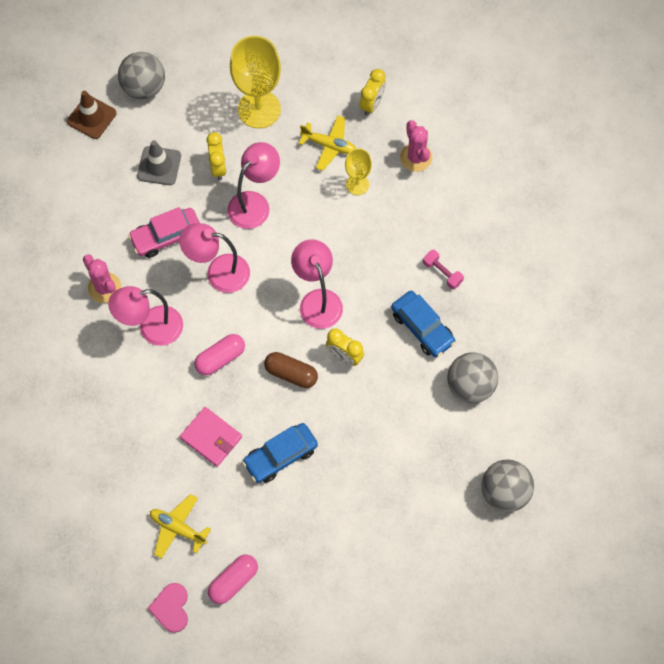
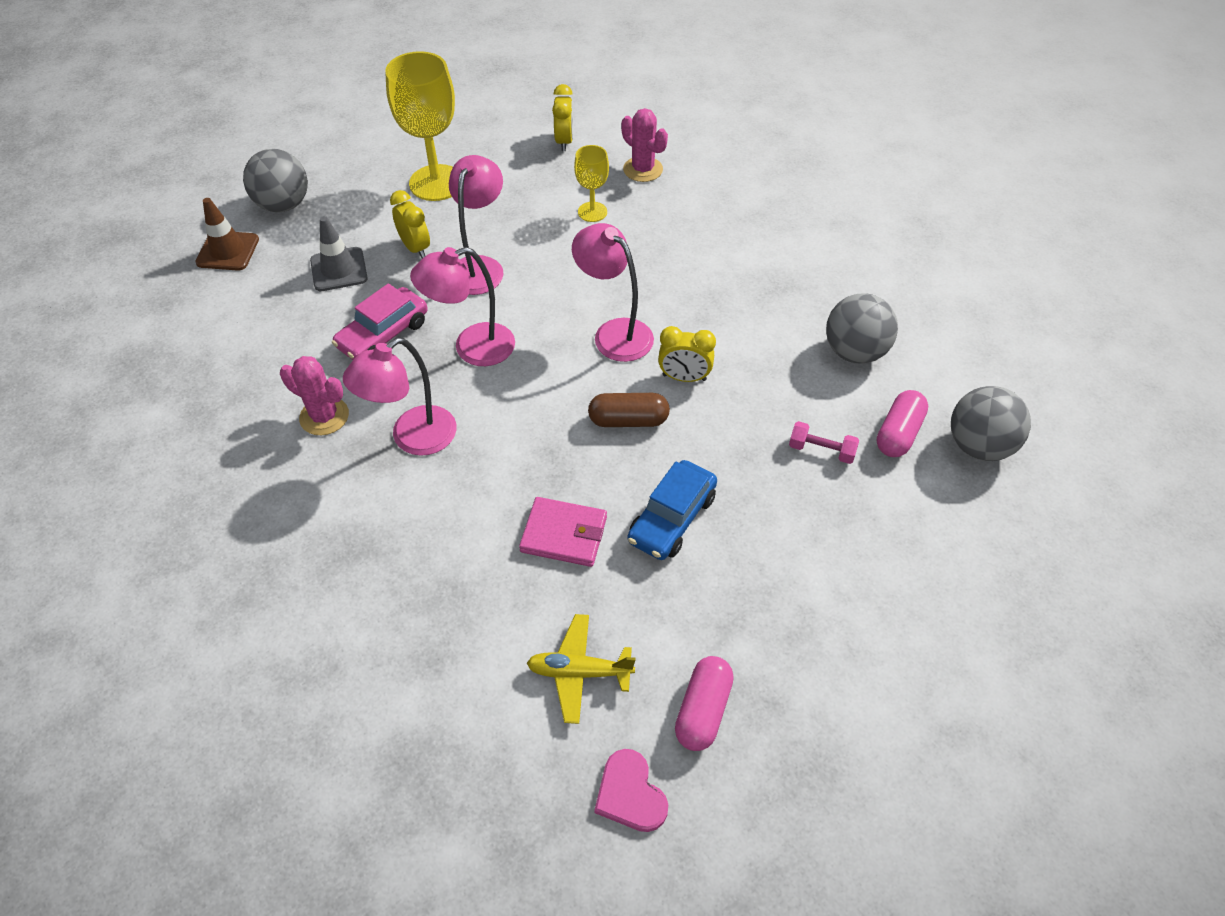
camera: 25 degrees left, 15 degrees down
(220, 358) = (525, 437): pink capsule -> pink capsule (898, 433)
(329, 145) = (537, 189): yellow plane -> none
(422, 328) = (758, 316): blue car -> none
(442, 273) = (743, 258): pink dumbbell -> pink dumbbell (821, 450)

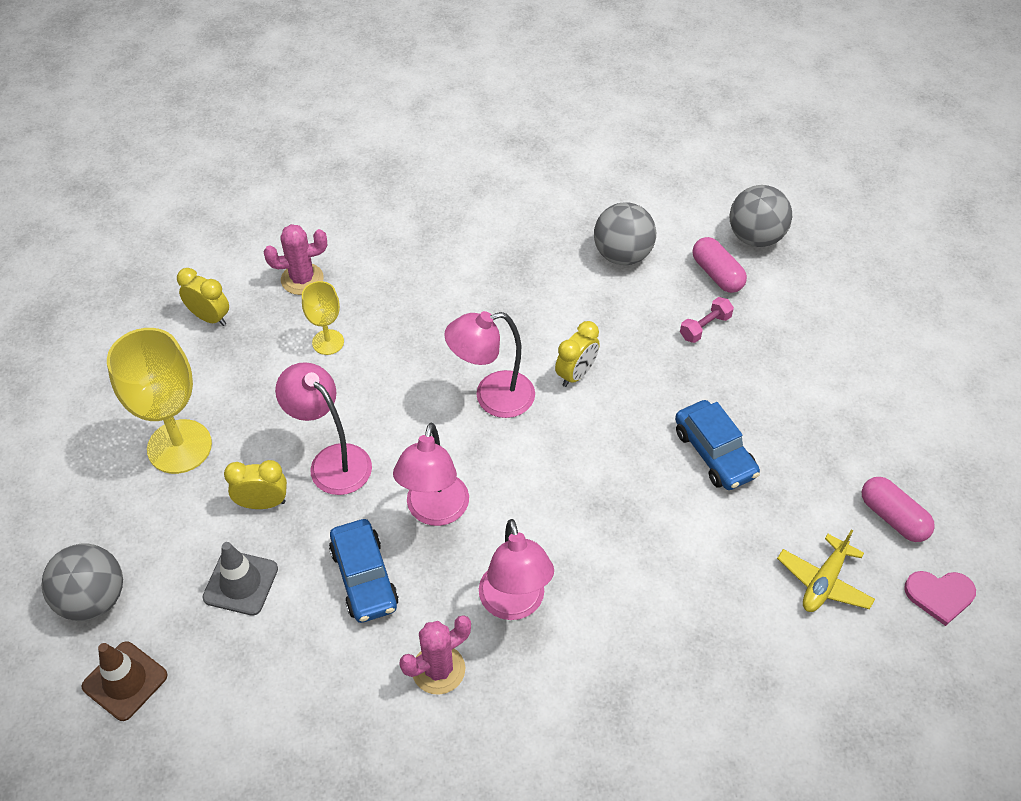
camera: 60 degrees left, 0 degrees up
(383, 334) = (364, 578): pink car -> blue car
(564, 534) = (688, 534): pink wallet -> none
(628, 420) = (597, 434): brown capsule -> none

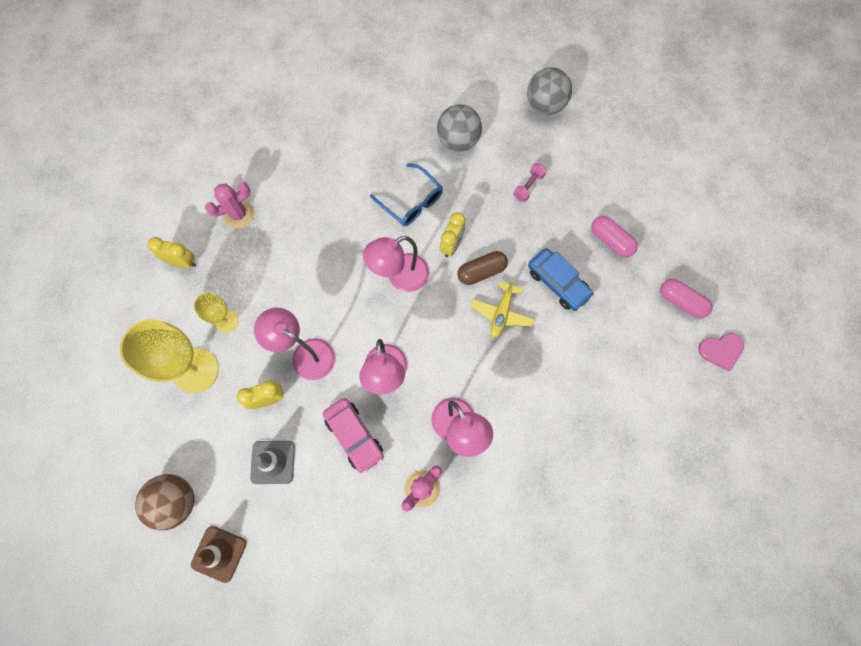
camera: 15 degrees left, 20 degrees up
(93, 599) = (176, 501): grey ball -> brown ball
(328, 342) = (273, 261): yellow goblet -> yellow goblet (226, 321)
(364, 578) = (354, 436): blue car -> pink car
(537, 312) = (412, 202): none -> blue glasses
(608, 415) = (481, 271): none -> brown capsule
(717, 274) = (526, 141): pink capsule -> pink capsule (611, 240)
(824, 582) = (648, 360): yellow plane -> yellow plane (501, 313)

